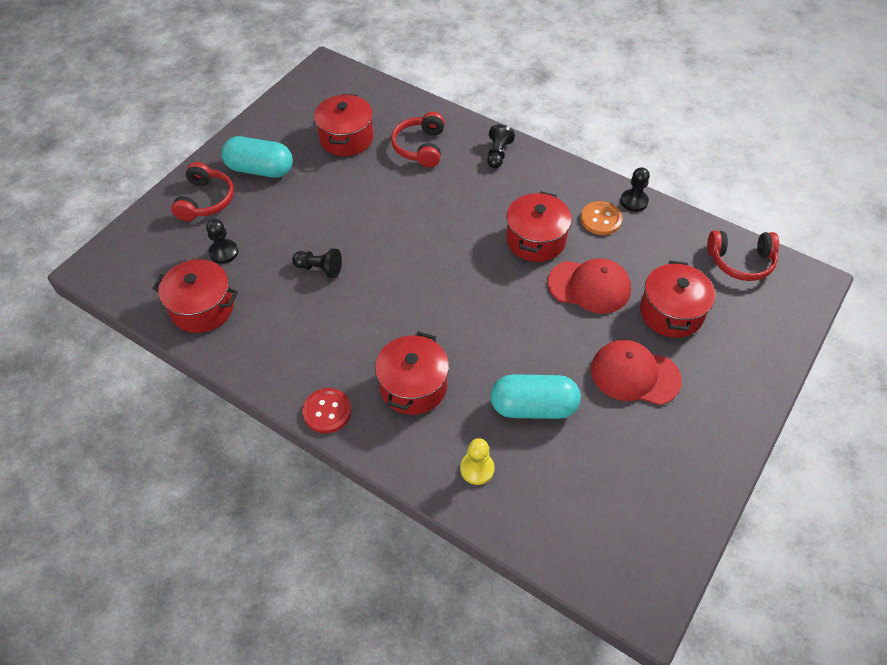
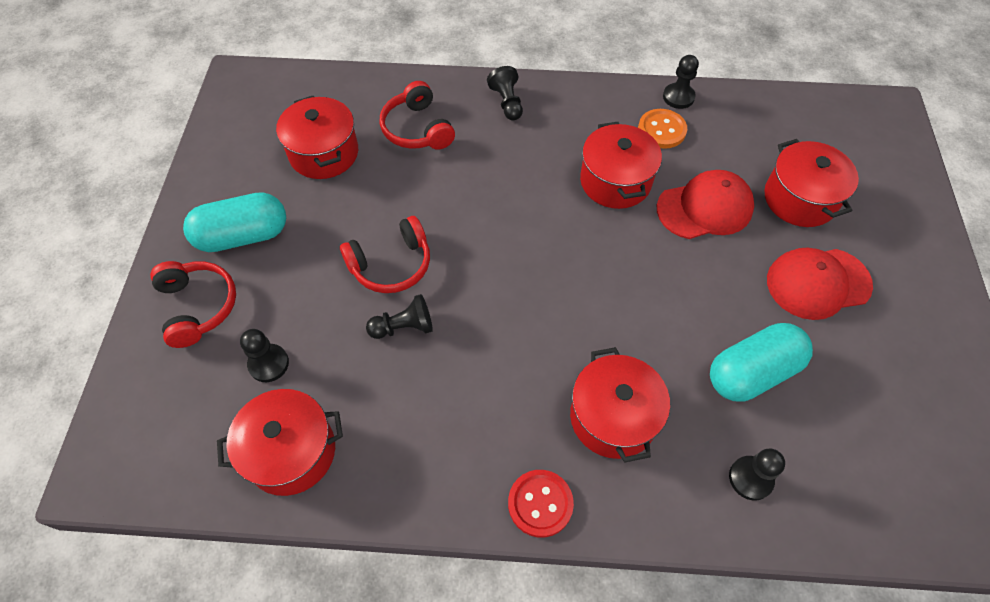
camera: 30 degrees left, 5 degrees up
(477, 469) = (750, 478): yellow pawn -> black pawn
(740, 261) = (818, 116): red headphones -> red headphones (391, 264)

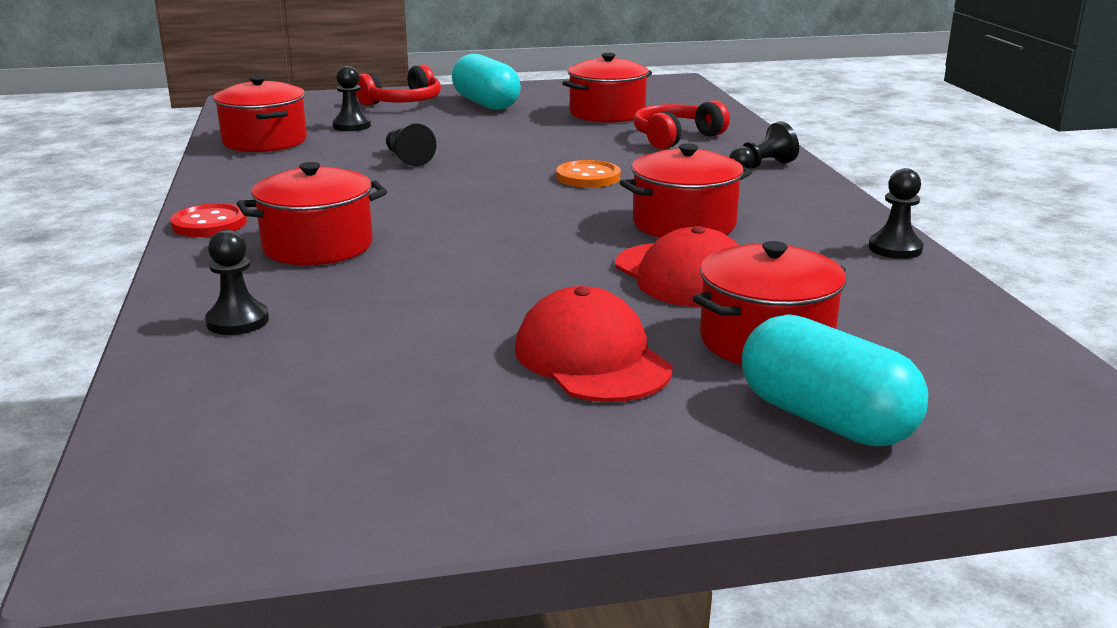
camera: 75 degrees right, 35 degrees down
(391, 264) = (482, 147): red headphones -> none
(661, 130) = (811, 242): orange button -> orange button (588, 177)
(752, 372) = (403, 316): turquoise capsule -> turquoise capsule (825, 419)

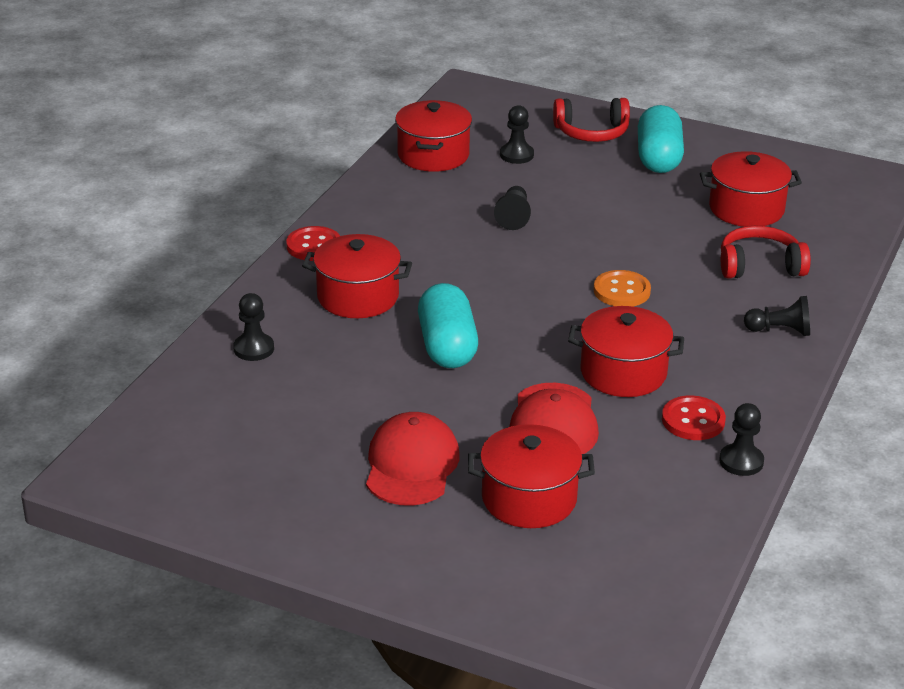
camera: 35 degrees right, 10 degrees up
(803, 235) = (693, 420): none -> red button
(825, 419) = (482, 566): turquoise capsule -> turquoise capsule (447, 346)

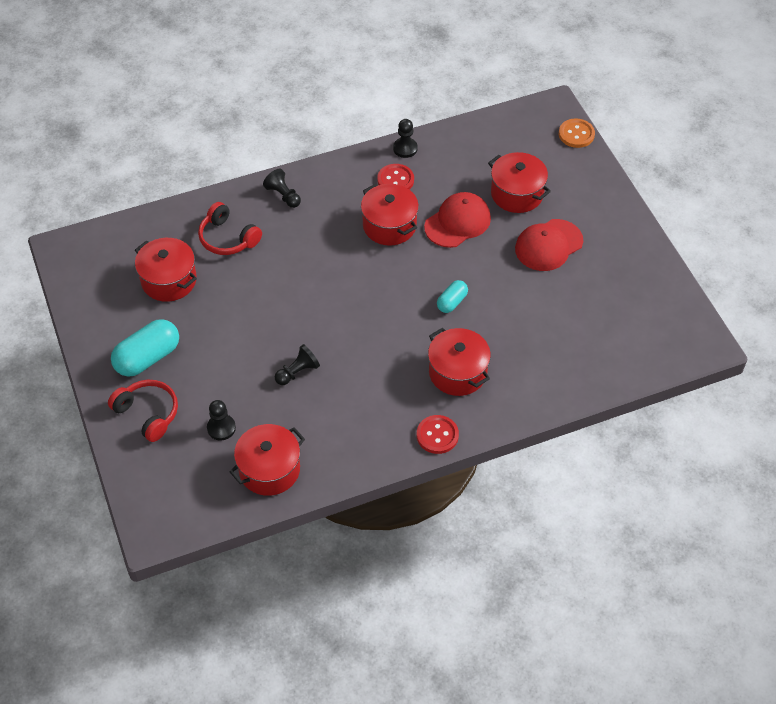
camera: 135 degrees left, 20 degrees up
(253, 349) = (552, 374): black pawn -> none
(447, 346) = (452, 302): turquoise capsule -> turquoise capsule, size x0.56
(621, 291) = (319, 274): orange button -> orange button (576, 134)

